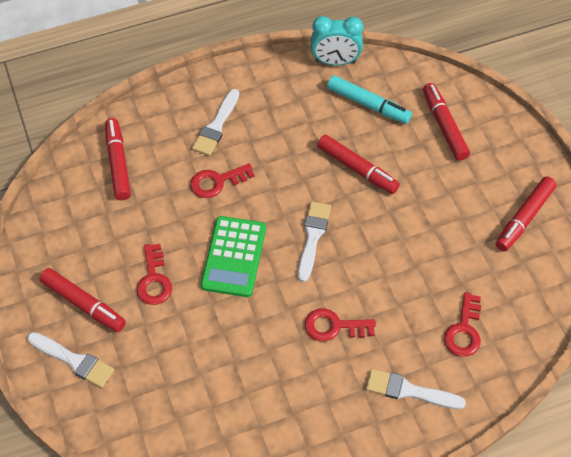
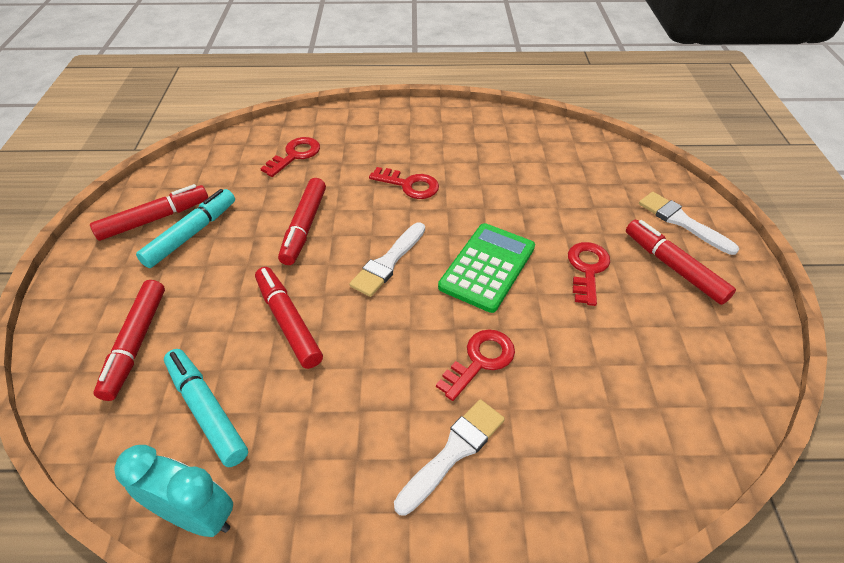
camera: 160 degrees left, 10 degrees down
(118, 163) = (625, 436): red marker -> red marker (304, 227)
(217, 182) = (480, 360): red key -> red key turned 45 degrees counterclockwise
(409, 391) = (371, 133): white brush -> none
(482, 214) = (191, 234): none -> turquoise marker

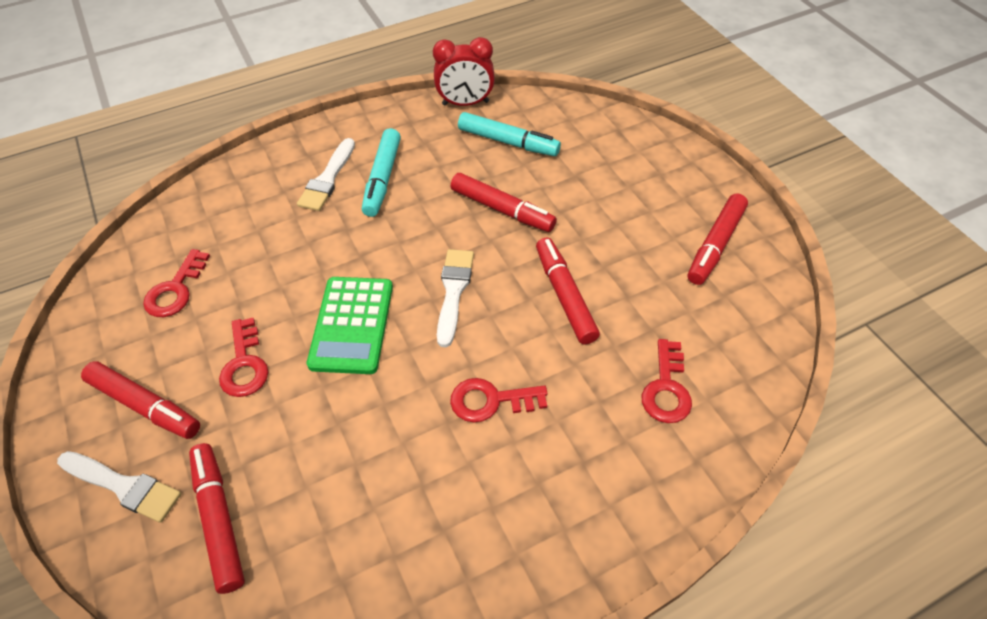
camera: 155 degrees right, 5 degrees up
(136, 343) = (600, 156): red marker -> red marker (219, 519)
(191, 234) = (663, 245): turquoise marker -> turquoise marker (382, 178)
(197, 515) = (465, 103): turquoise clock -> red clock
(480, 360) = (329, 239): red key -> red key (175, 290)

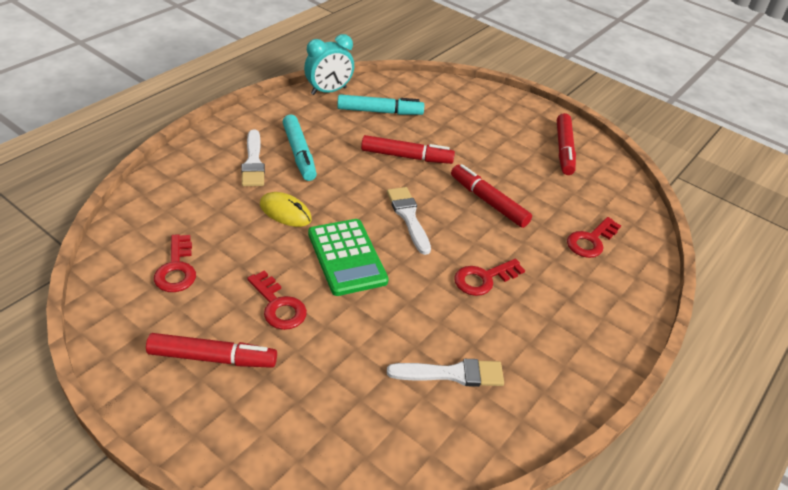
camera: 30 degrees left, 10 degrees down
(124, 486) = (237, 419): white brush -> white brush (452, 374)
(219, 519) = (336, 415): red marker -> none
(322, 250) = (285, 212): none -> yellow mouse
(465, 103) = (328, 91): red clock -> turquoise clock
(666, 388) = (590, 241): red key -> red key turned 60 degrees clockwise

